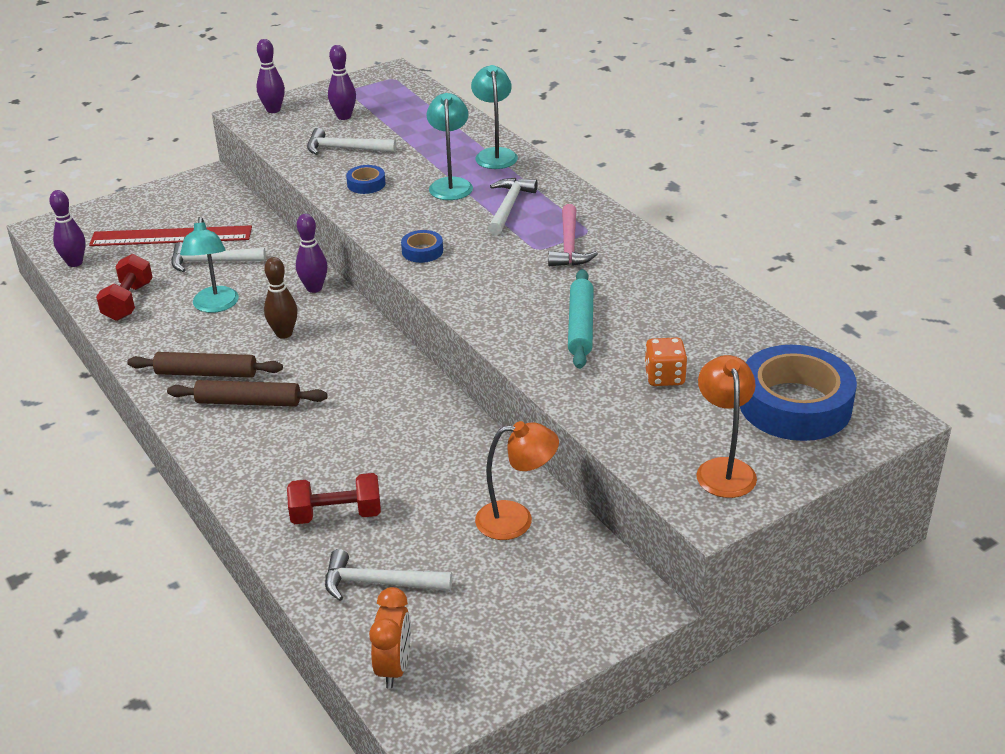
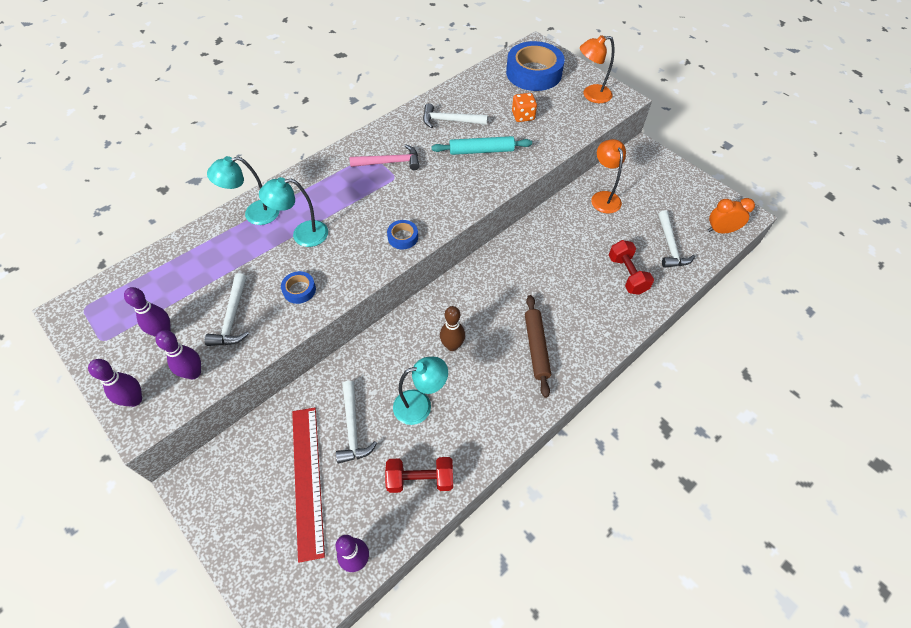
camera: 100 degrees left, 20 degrees up
(206, 373) = (509, 384): brown rolling pin -> none
(314, 288) = (390, 339): purple bowling pin -> purple bowling pin (193, 373)
(508, 207) = (338, 197): white hammer -> white hammer (450, 121)

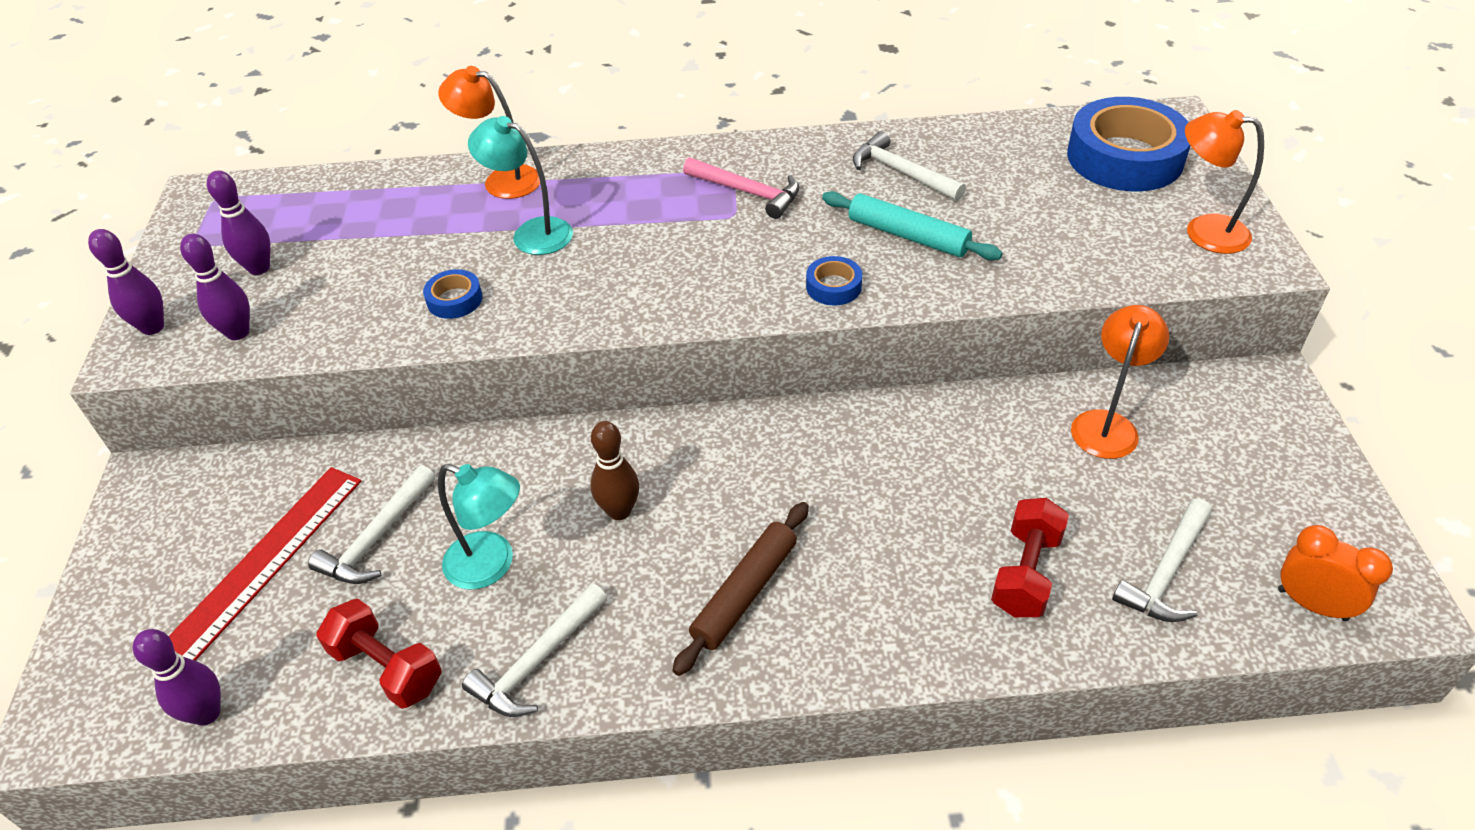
camera: 40 degrees right, 10 degrees down
(232, 318) = (345, 292): white hammer -> white hammer (538, 661)
(254, 214) = (502, 180): turquoise lamp -> orange lamp
(403, 237) = (659, 301): blue tape -> blue tape (833, 287)
(523, 116) = (1035, 214): orange dice -> none

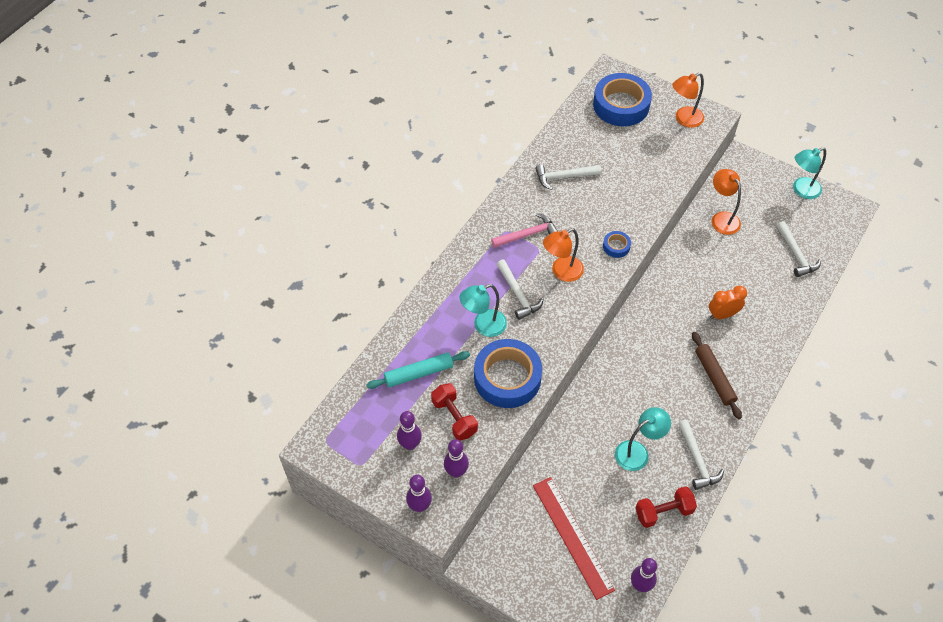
camera: 55 degrees left, 10 degrees up
(377, 538) = (590, 486): white hammer -> white hammer (518, 294)
(455, 300) = (507, 378): blue tape -> blue tape, size x2.28
(502, 180) = (429, 316): orange lamp -> orange lamp (561, 272)
(619, 511) = (642, 394): brown bowling pin -> none
(908, 236) = (606, 203): turquoise rolling pin -> turquoise rolling pin (418, 373)
(1025, 573) = (768, 291): red dumbbell -> red dumbbell (454, 417)
(1312, 604) = (835, 229): orange clock -> orange clock (722, 315)
(1328, 502) = (801, 190): none -> turquoise lamp

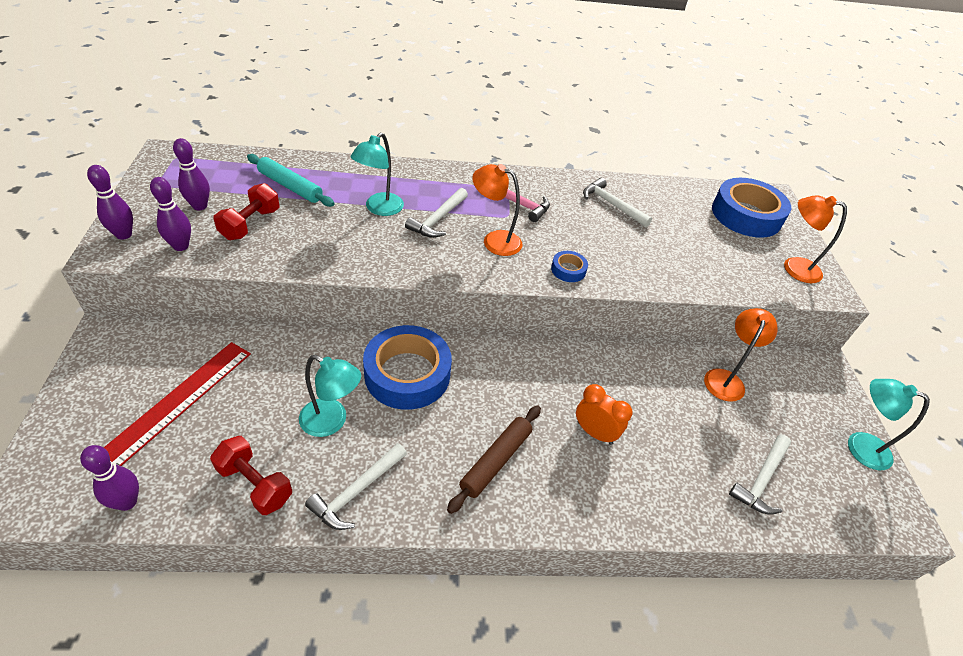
camera: 50 degrees right, 10 degrees down
(483, 326) = (379, 209): turquoise lamp -> turquoise lamp turned 90 degrees counterclockwise
(507, 378) = (326, 244): blue tape -> blue tape (407, 374)

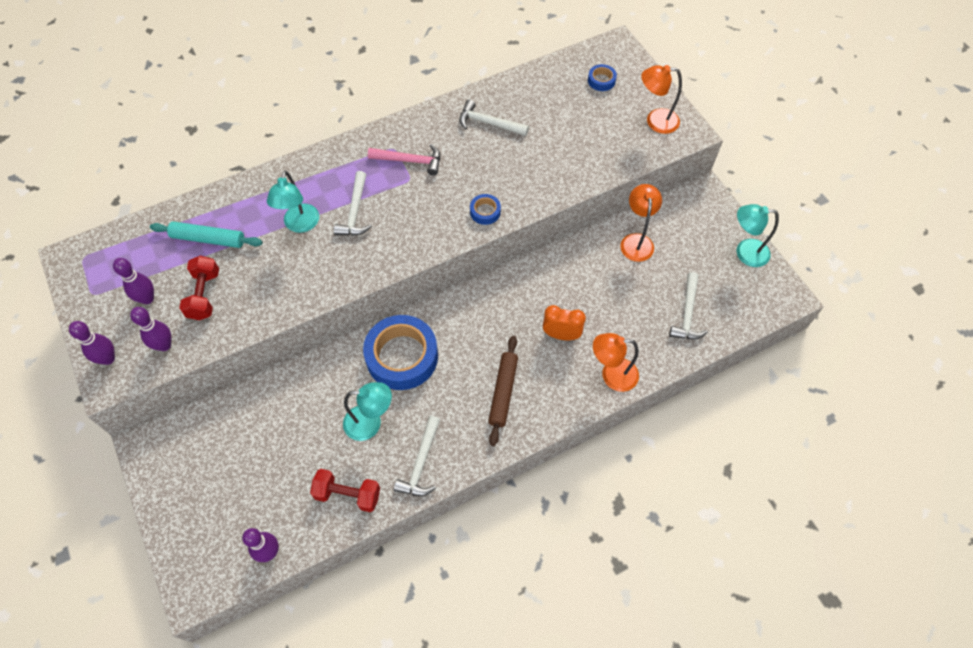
camera: 20 degrees left, 15 degrees up
(176, 403) = (246, 468): red ruler -> none
(494, 240) = (412, 211): orange lamp -> orange lamp (612, 375)
(746, 215) = (601, 80): blue tape -> blue tape, size x0.44

